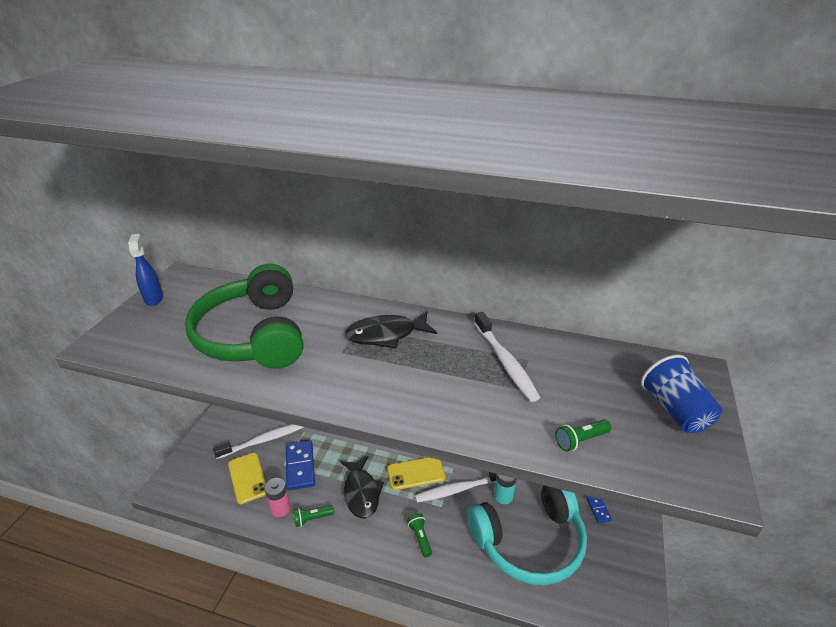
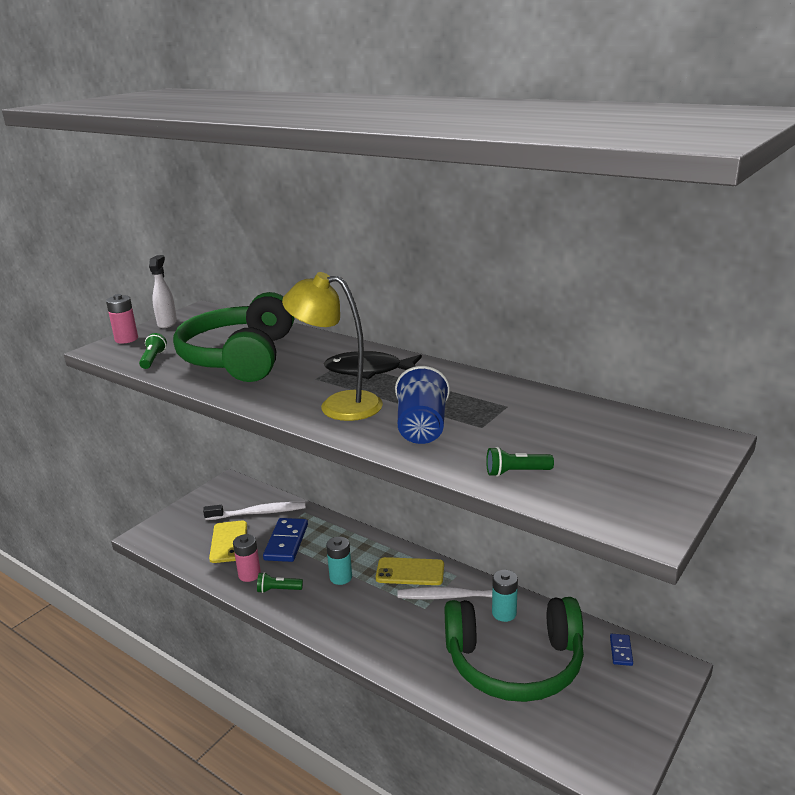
camera: 20 degrees right, 10 degrees down
(119, 327) = (126, 339): none -> pink battery
(154, 298) = (167, 323): blue spray bottle -> white spray bottle
(361, 492) = (341, 577): black fish -> turquoise battery
(382, 384) = (338, 405): none -> yellow lamp
(420, 538) = (386, 631): green flashlight -> green flashlight (153, 359)
(505, 362) = (480, 405): white toothbrush -> none
(529, 541) = (514, 662): turquoise headphones -> green headphones
(675, 410) = (649, 466): blue cup -> blue cup (422, 428)

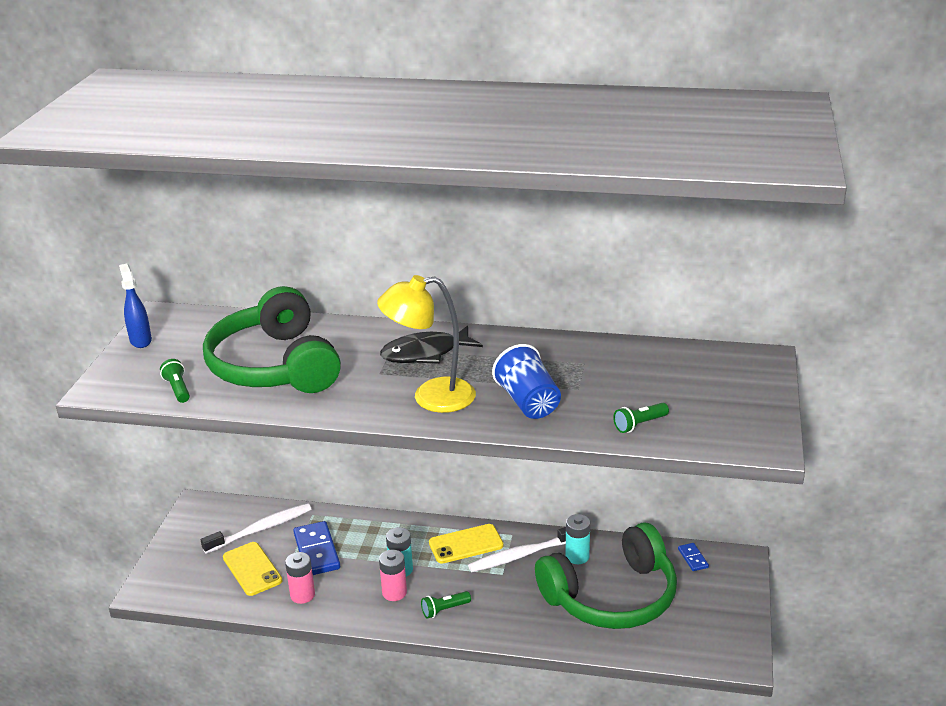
camera: 25 degrees left, 5 degrees up
(126, 339) = (114, 371): pink battery -> pink battery (394, 593)
(167, 323) = (140, 340): white spray bottle -> blue spray bottle
(278, 590) = (345, 601): green flashlight -> green flashlight (444, 610)

